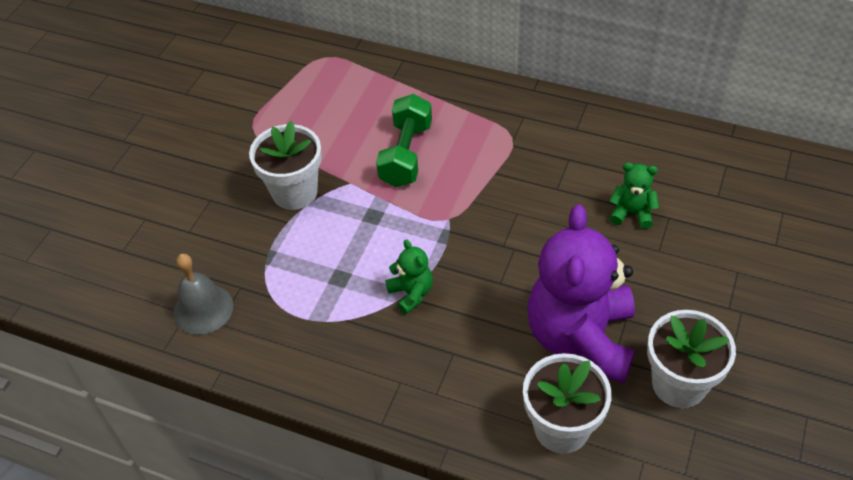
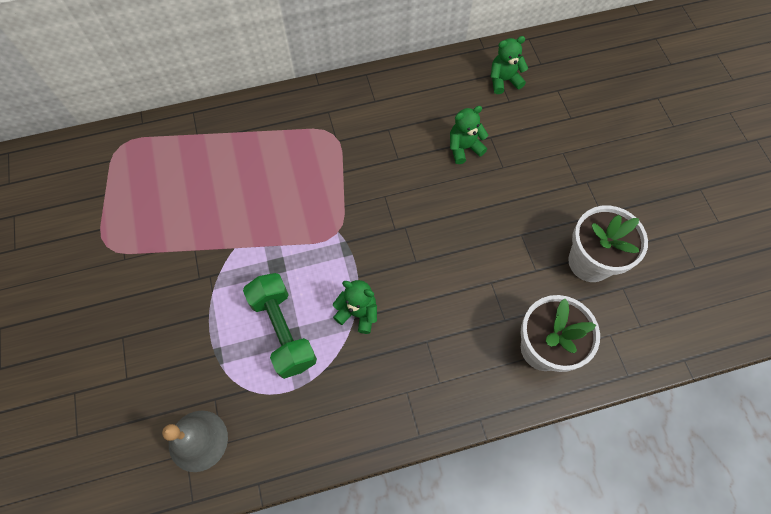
camera: 40 degrees left, 15 degrees up
(294, 192) = (193, 284): white flower pot -> none
(406, 154) = (261, 196): green dumbbell -> green dumbbell (283, 330)
(580, 338) = (504, 270): purple teddy bear -> none
(728, 174) = (504, 80): none -> green teddy bear

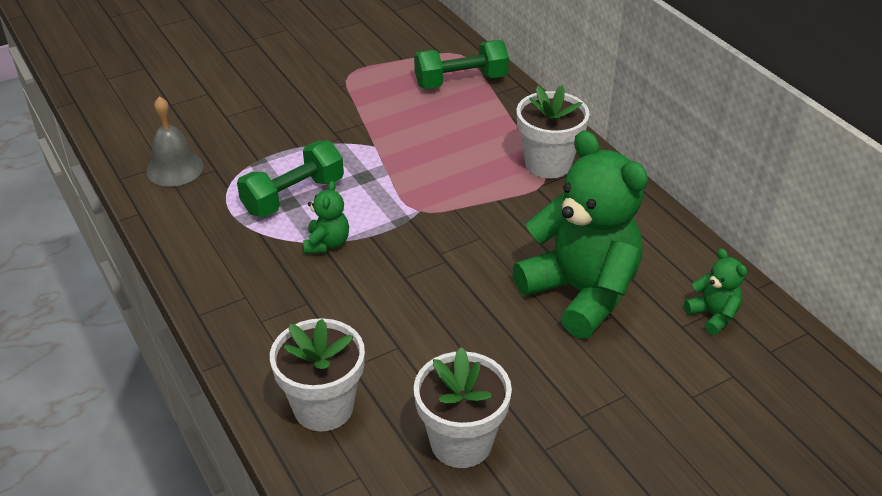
camera: 75 degrees right, 25 degrees down
(166, 155) = (461, 81): none -> green dumbbell
(311, 124) = (548, 164): none -> white flower pot
(464, 148) = (581, 293): green teddy bear -> green teddy bear, size x2.34

